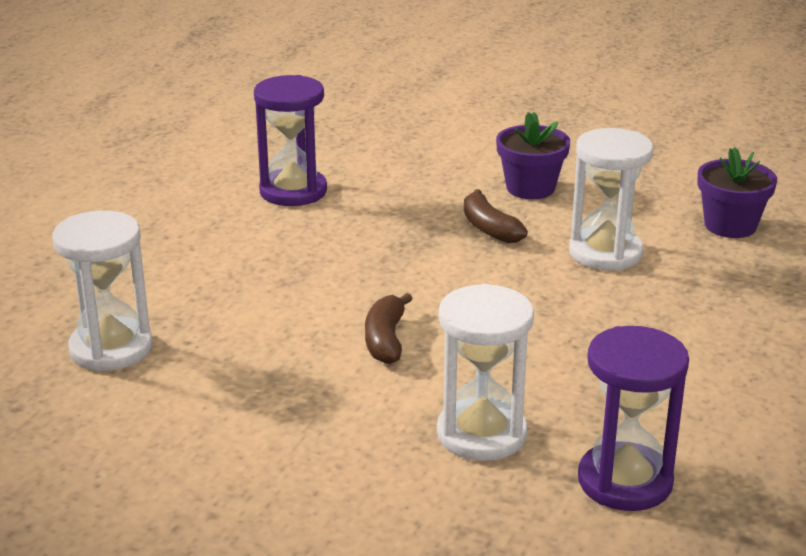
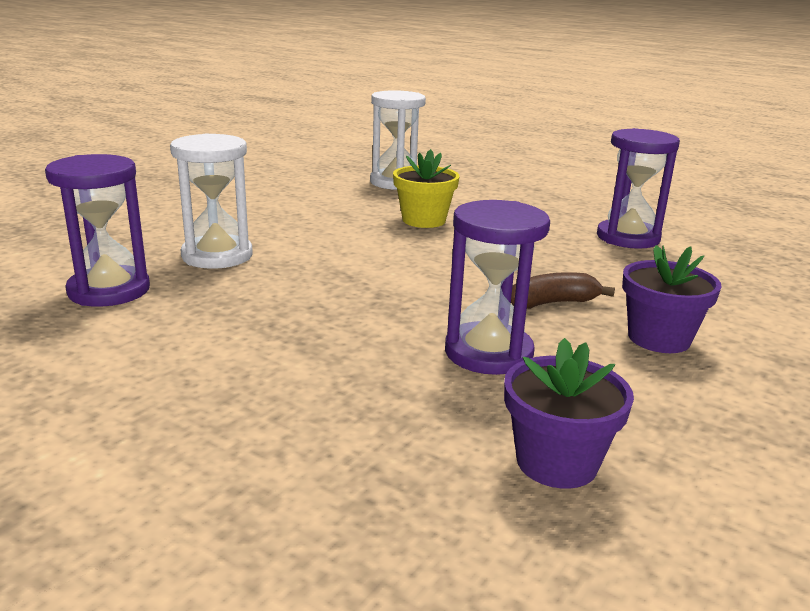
camera: 100 degrees right, 5 degrees down
(283, 309) = (424, 220): none -> yellow flower pot
(386, 340) = (364, 243): brown banana -> none
(605, 253) = (488, 353): white hourglass -> purple hourglass

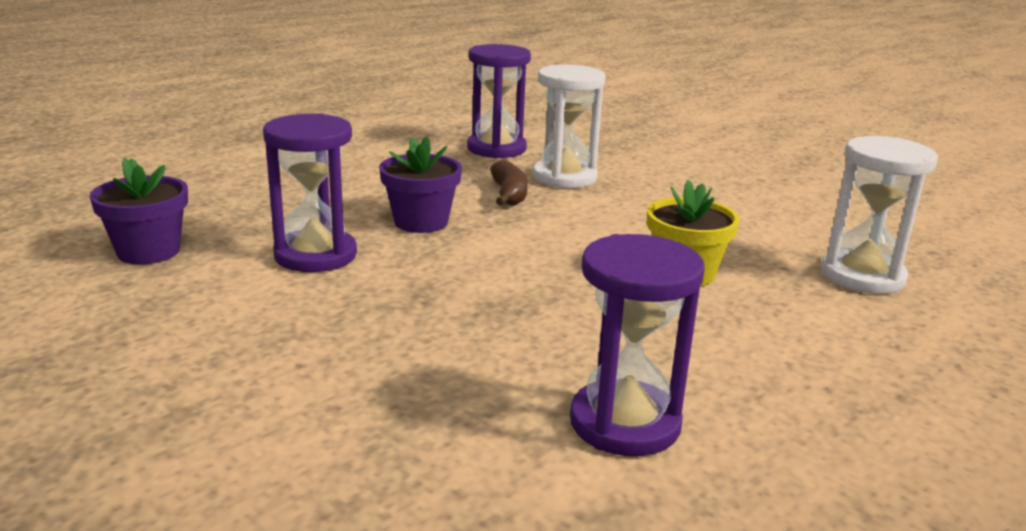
camera: 100 degrees right, 0 degrees up
(553, 303) = (401, 305): brown banana -> brown banana (509, 194)
(659, 338) = (284, 344): purple flower pot -> purple flower pot (421, 222)

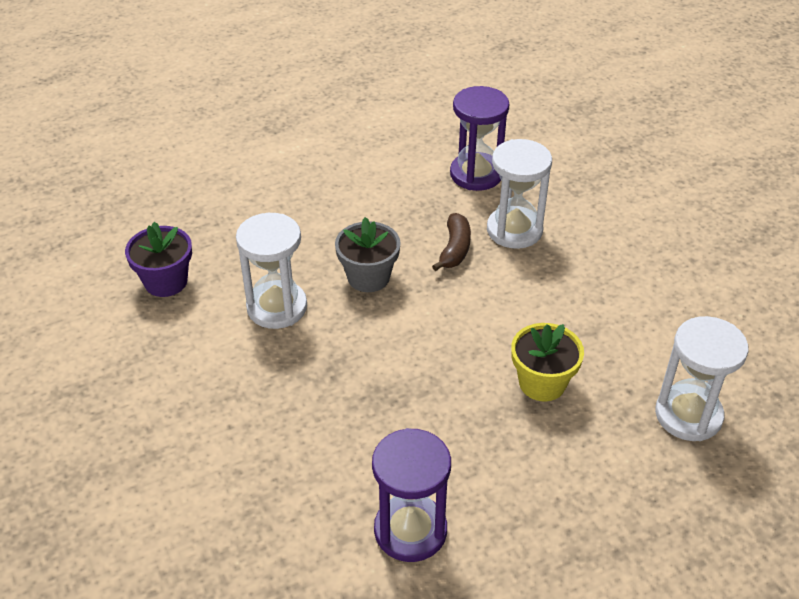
camera: 20 degrees right, 20 degrees up
(315, 255) = (277, 307): purple hourglass -> white hourglass
(421, 222) = (368, 277): purple flower pot -> grey flower pot

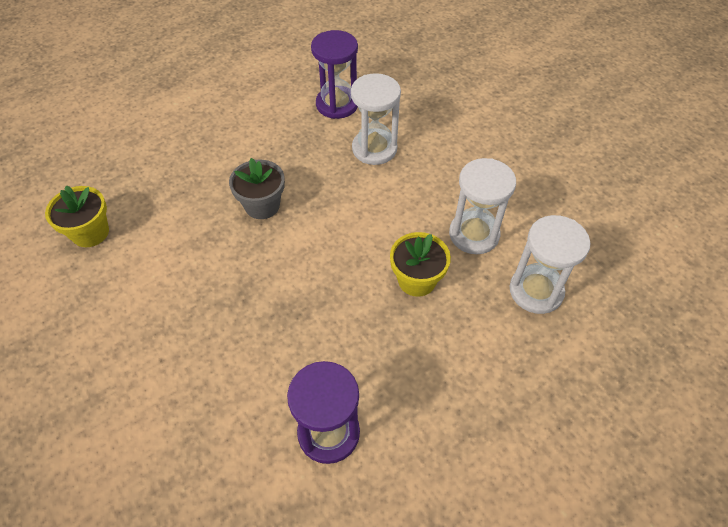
camera: 10 degrees left, 10 degrees up
(166, 282) = (90, 232): purple flower pot -> yellow flower pot
(277, 307) = (189, 243): white hourglass -> white hourglass (474, 234)
(454, 249) = (329, 171): brown banana -> none

